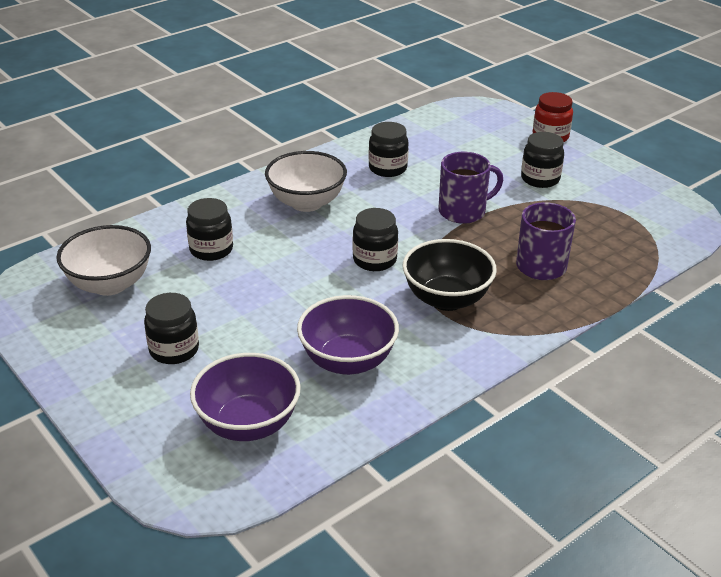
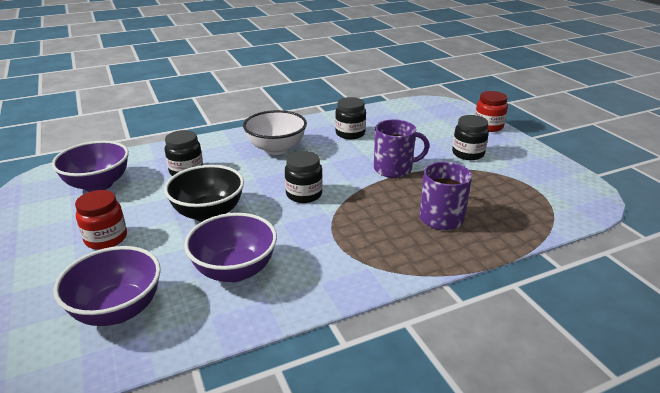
camera: 15 degrees right, 5 degrees down
(110, 284) = (98, 184): white bowl -> purple bowl
(174, 350) = (106, 238): black jar -> red jar
(446, 299) = (346, 232): black bowl -> black bowl (208, 213)

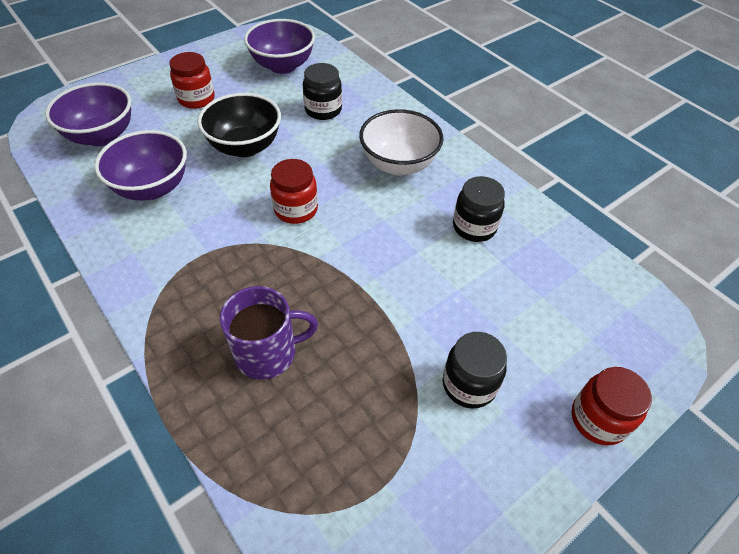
camera: 75 degrees right, 20 degrees up
(304, 194) = (296, 209): black jar -> red jar
(394, 169) = (384, 289): purple mug -> none

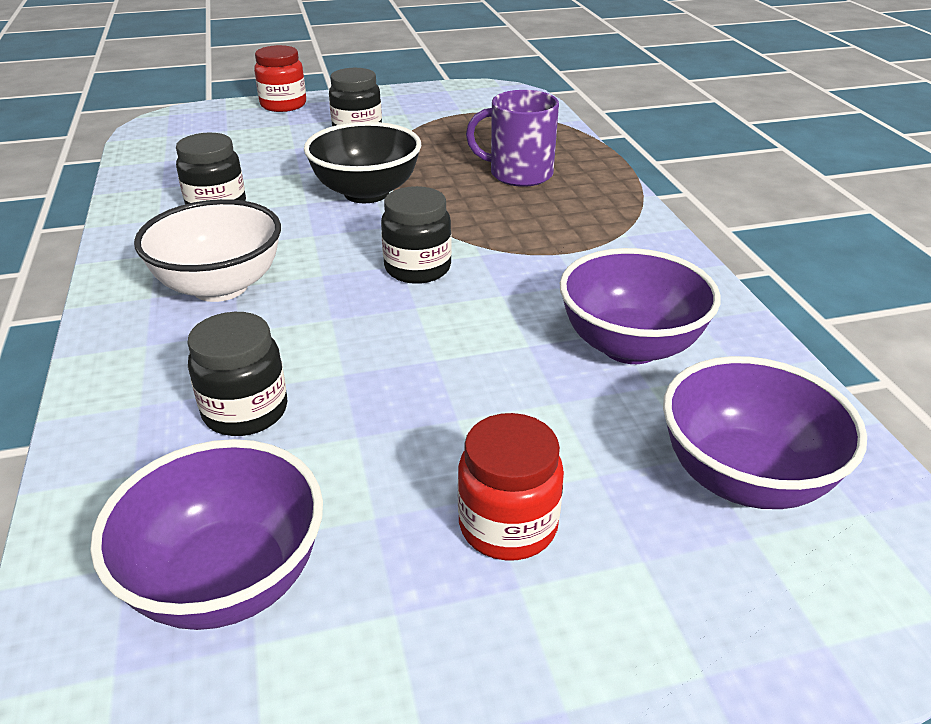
camera: 155 degrees left, 15 degrees down
(245, 147) = (445, 375): black bowl -> black bowl (366, 193)
(296, 209) = (417, 268): red jar -> black jar

